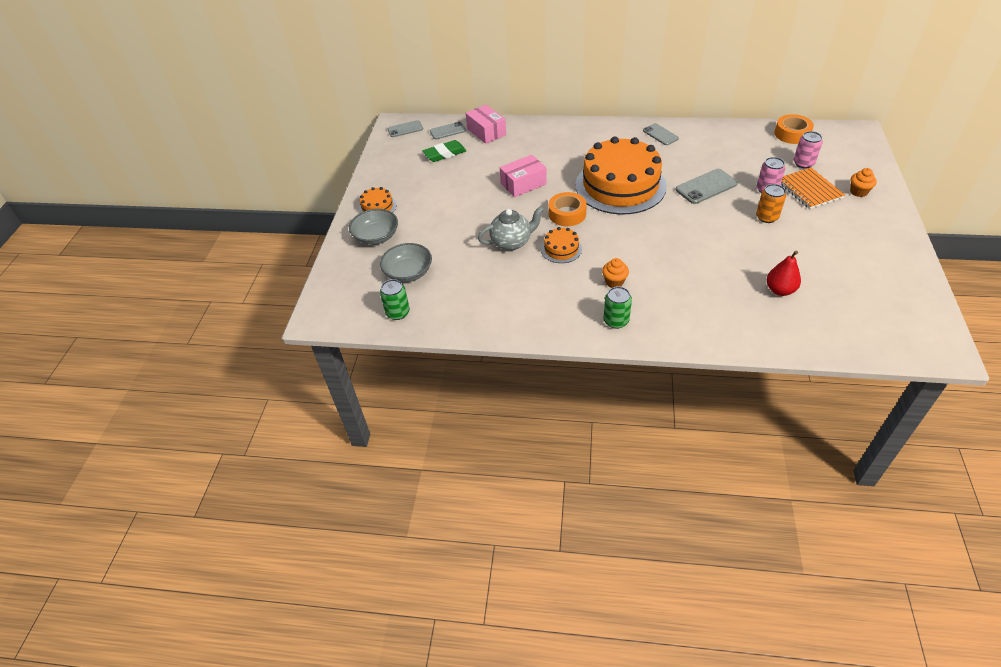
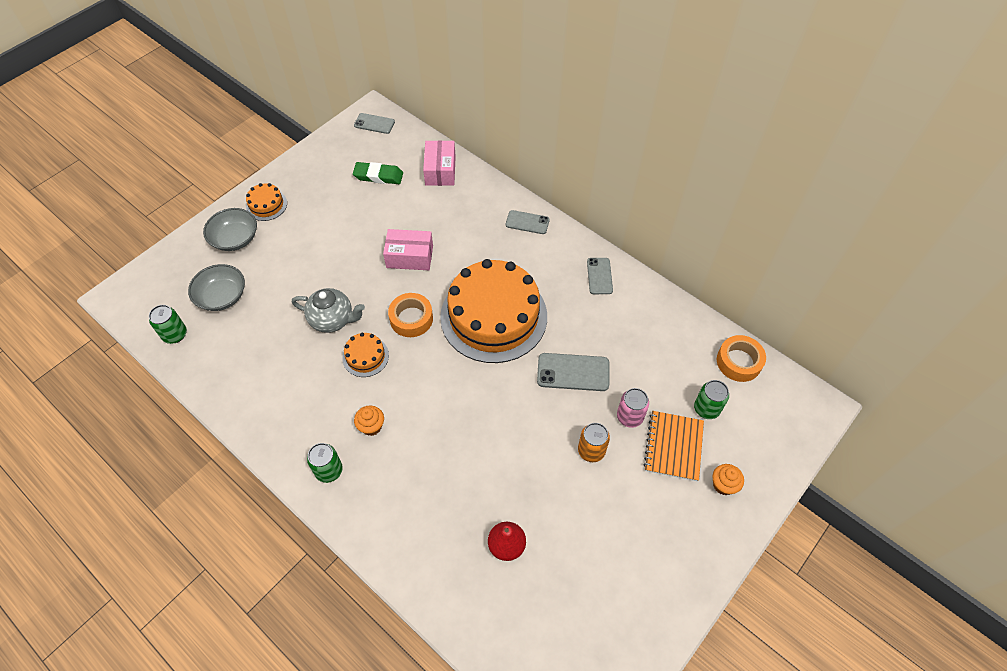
camera: 30 degrees right, 10 degrees up
(447, 131) = (408, 148): grey phone -> grey phone (527, 222)
(803, 163) = (706, 408): pink can -> green can

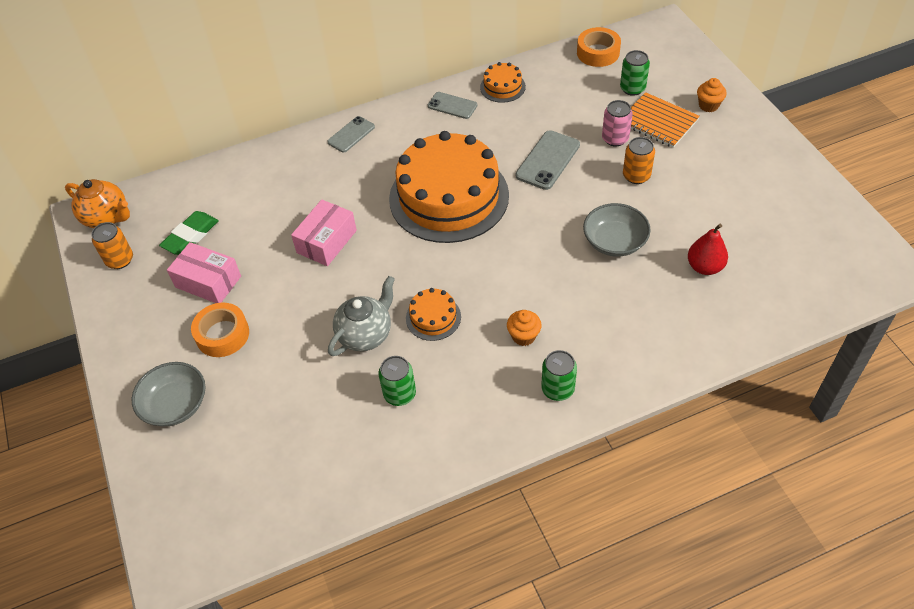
camera: 60 degrees left, 5 degrees down
(175, 334) = (281, 507): green can -> green can (399, 394)
(222, 296) = (257, 440): grey bowl -> grey bowl (614, 241)
(266, 205) = (147, 358): orange cake -> orange cake (502, 87)
(341, 149) = (120, 260): none -> orange can
(374, 123) = (107, 218): grey phone -> orange teapot
(411, 319) = (409, 264): orange tape -> orange tape (222, 334)
(440, 170) = (227, 180): pink box -> pink box (208, 282)

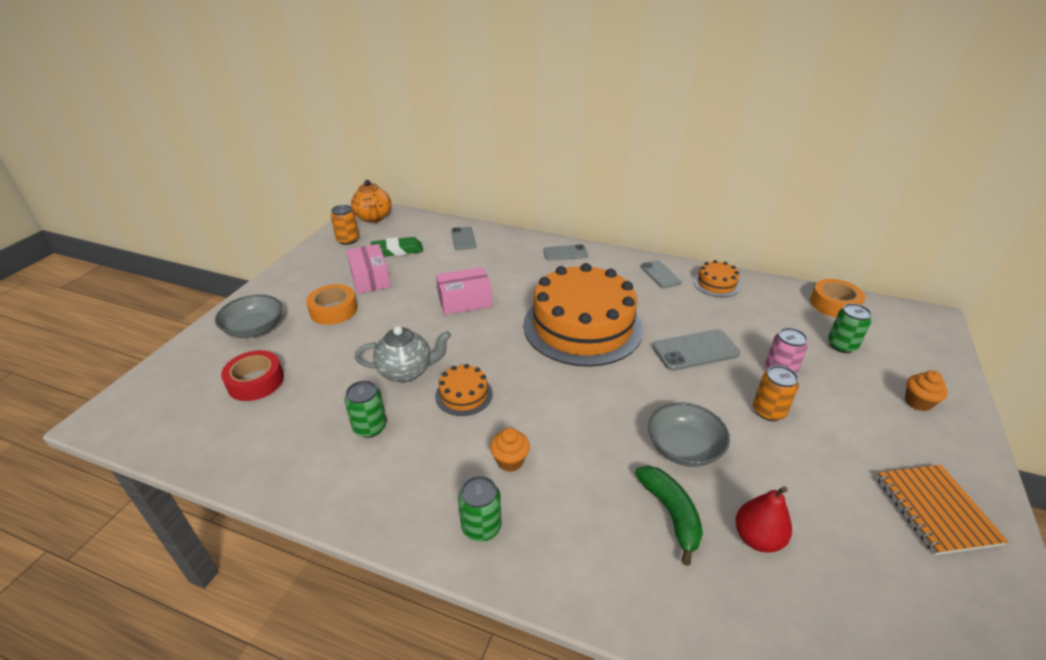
camera: 40 degrees right, 15 degrees down
(237, 180) = (463, 239): none -> grey phone
(254, 439) = (255, 381): none -> red tape
(649, 290) = (671, 514): none -> green banana
(658, 122) = (842, 384): orange notebook -> orange notebook (935, 510)

